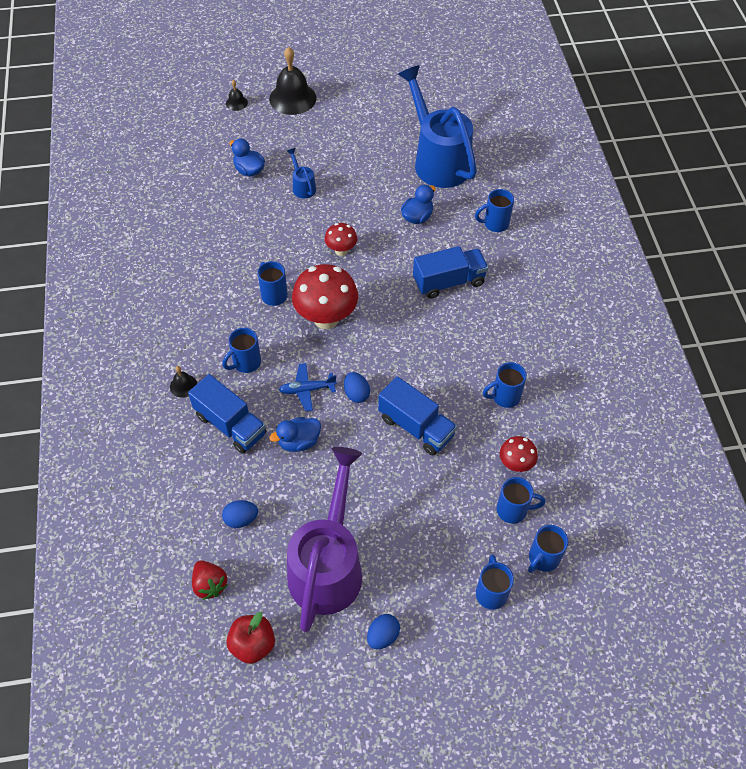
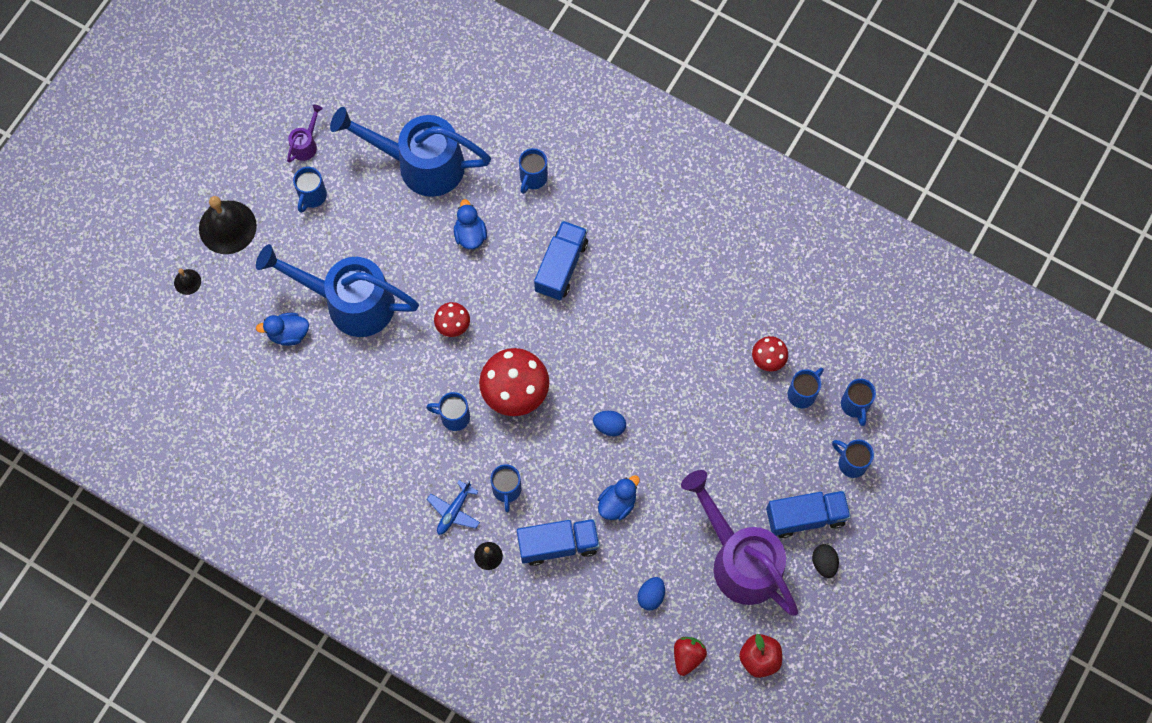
camera: 50 degrees left, 15 degrees up
(210, 584) = (687, 656): red strawberry -> red strawberry turned 75 degrees counterclockwise
(299, 442) = (617, 503): blue duck -> blue duck turned 150 degrees counterclockwise
(302, 187) = (350, 302): blue watering can -> blue watering can, size x2.45
(307, 389) = (573, 461): blue plane -> blue plane (454, 511)
(383, 636) = (824, 563): blue egg -> black egg
(387, 99) = (306, 144): none -> purple watering can
(416, 427) = (676, 405): blue truck -> blue truck (805, 517)
(504, 397) = (705, 317): blue mug -> blue mug (312, 197)

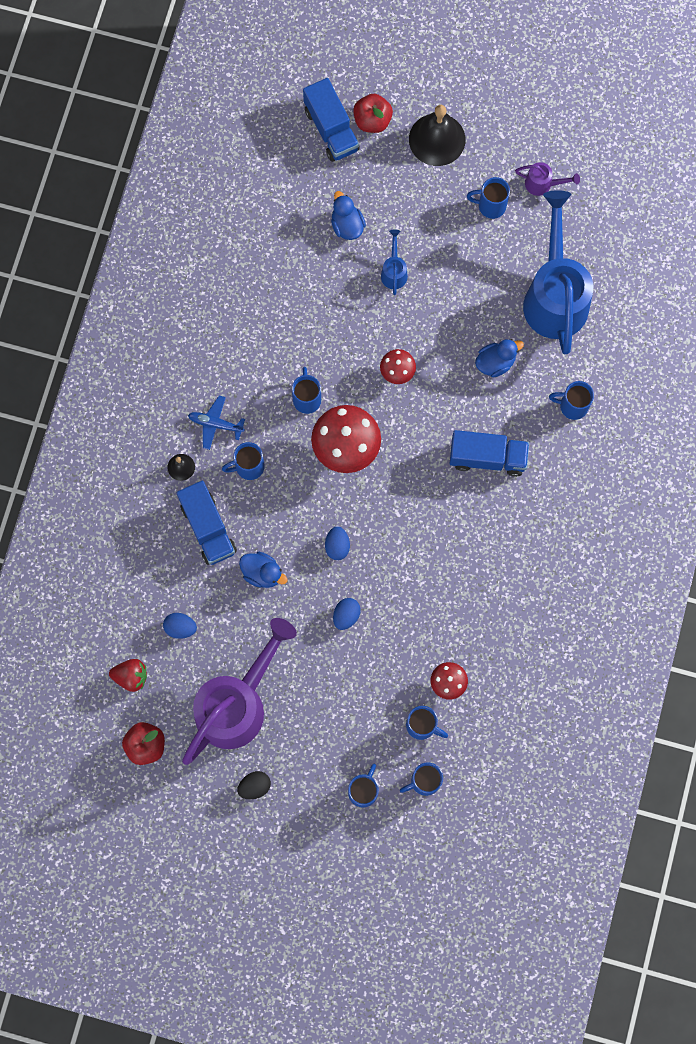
camera: 75 degrees right, 5 degrees up
(187, 282) = (372, 121): black bell -> red apple
(350, 302) = (394, 272): blue watering can -> blue watering can, size x0.41
(679, 435) = (346, 615): none -> blue egg
(805, 517) = (296, 757): blue truck -> blue truck (331, 129)

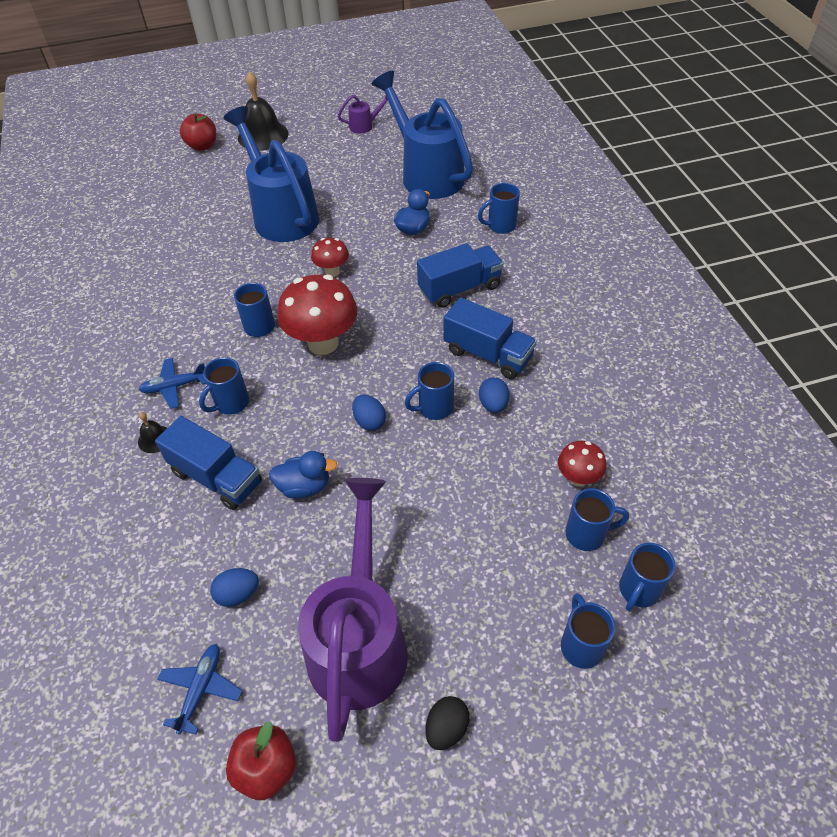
camera: 30 degrees left, 25 degrees down
(131, 676) = (201, 689): red strawberry -> blue plane
(331, 129) = (170, 162): blue truck -> blue truck (488, 354)
(346, 615) = (423, 476): blue egg -> blue egg (493, 404)
(347, 225) = (220, 206): blue duck -> none
(394, 272) = (282, 215): blue watering can -> blue watering can, size x2.45
(490, 206) = (333, 150): blue mug -> blue mug (434, 408)

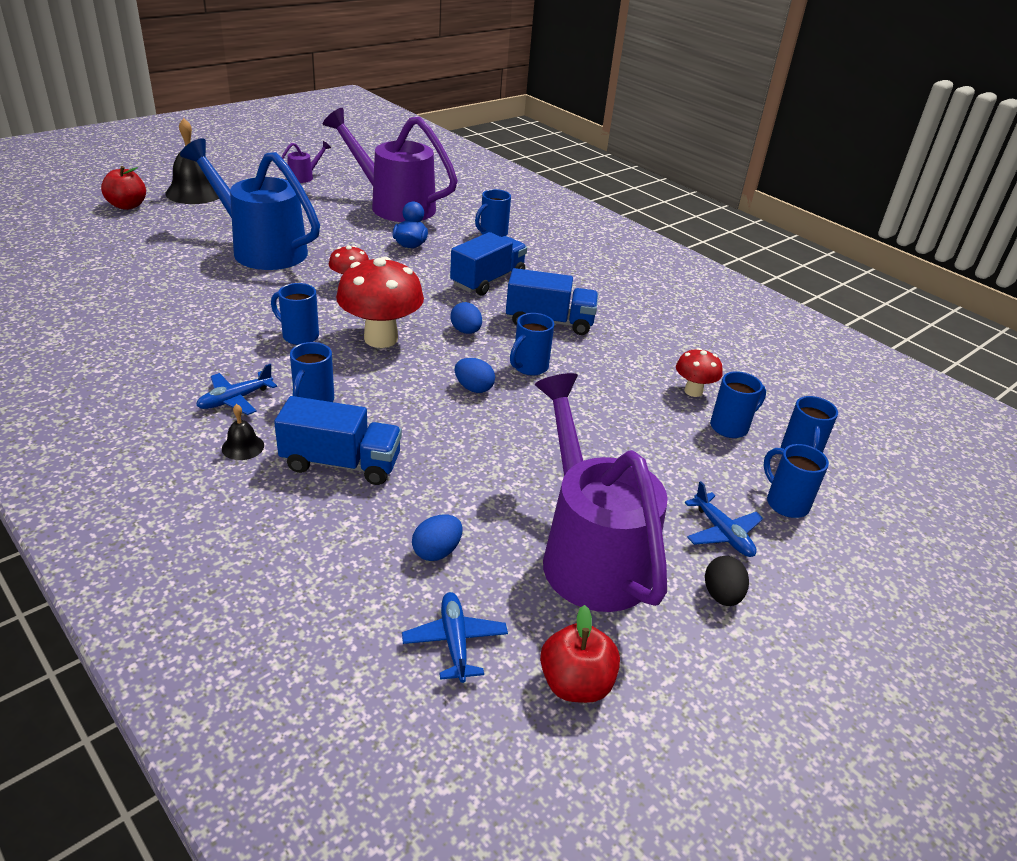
camera: 30 degrees left, 15 degrees down
(304, 486) = (444, 450): blue duck -> none
(427, 174) = (395, 205): blue watering can -> purple watering can
(493, 404) = (581, 355): blue egg -> blue egg (466, 331)
(493, 659) = (722, 533): none -> blue plane

